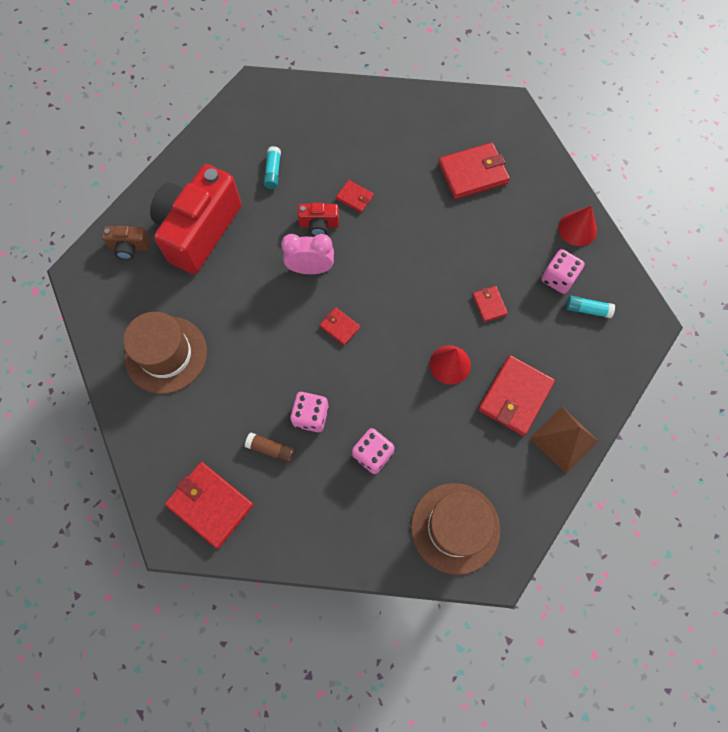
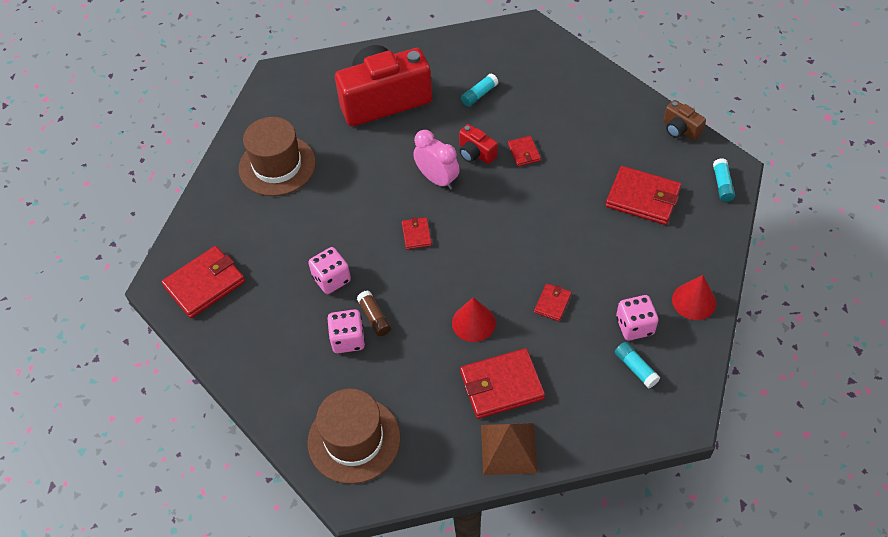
camera: 45 degrees right, 15 degrees down
(130, 247) = (326, 80): brown camera -> brown camera (680, 129)
(210, 505) = (204, 284): red wallet -> red wallet turned 60 degrees clockwise
(271, 449) = (281, 280): brown glue stick -> brown glue stick (374, 317)
(515, 123) = (722, 184): none -> turquoise glue stick

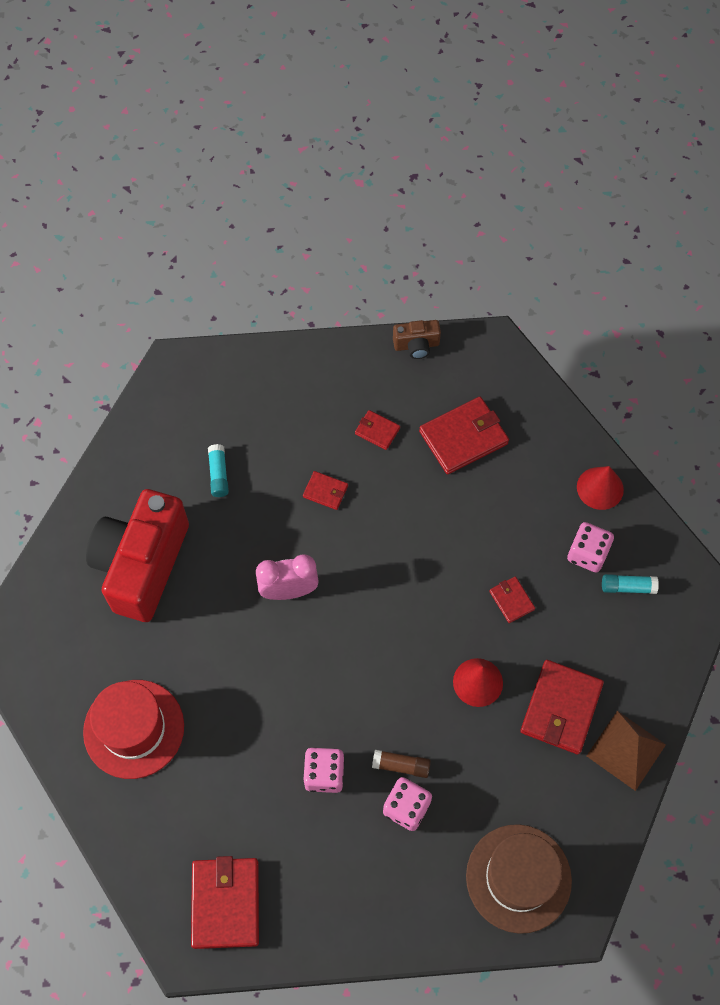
camera: 55 degrees left, 10 degrees up
(277, 166) = (134, 729): brown hat -> red hat
(416, 234) = (338, 658): red wallet -> red wallet (377, 431)
(476, 153) = (288, 533): red camera -> none
(722, 184) = (503, 365): turquoise glue stick -> none

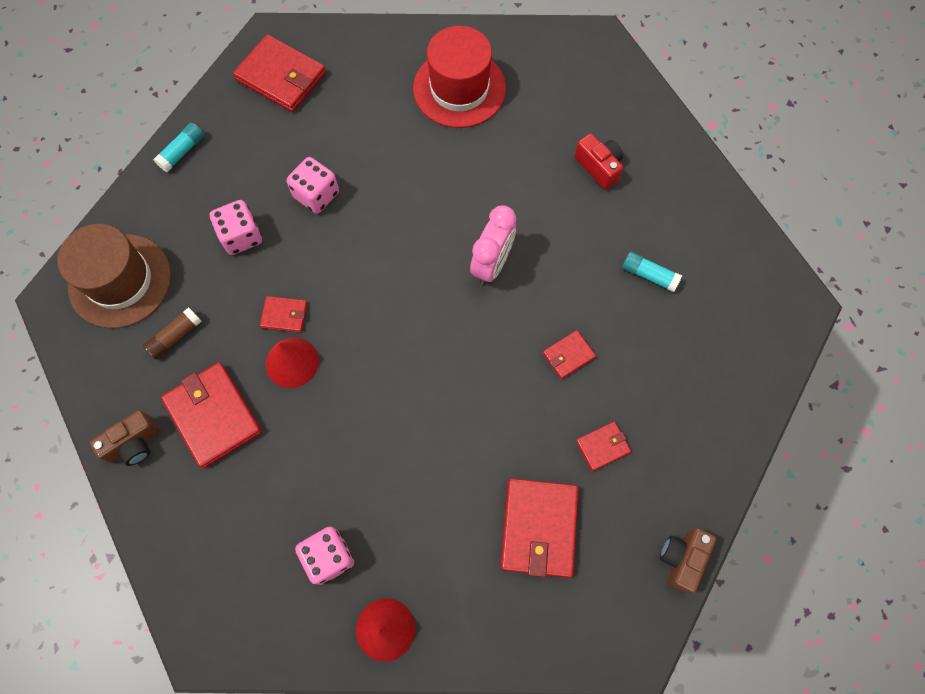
camera: 125 degrees right, 5 degrees up
(142, 565) = (599, 167): red camera -> red camera, size x0.43
(401, 765) = (276, 254): brown glue stick -> brown glue stick (175, 336)
(511, 600) = (340, 447): red wallet -> red wallet (284, 315)
(626, 750) = (134, 444): brown pyramid -> brown camera
(627, 587) = (267, 570): turquoise glue stick -> turquoise glue stick (182, 152)

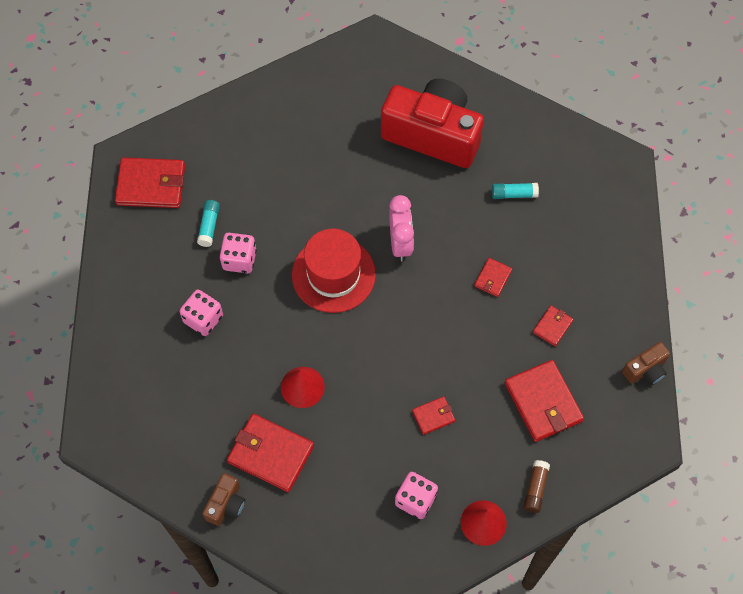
camera: 30 degrees left, 5 degrees down
(120, 281) = (133, 399): brown hat -> none
(175, 336) = (204, 416): brown glue stick -> brown glue stick (535, 489)
(182, 152) = (113, 280): turquoise glue stick -> turquoise glue stick (209, 226)
(284, 315) = (274, 357): red wallet -> red wallet (433, 416)
(459, 88) = (294, 127): red hat -> red hat (333, 274)
(599, 167) = (433, 135): red camera -> red camera, size x2.33
(682, 559) = (645, 370): brown camera -> brown camera turned 120 degrees counterclockwise

